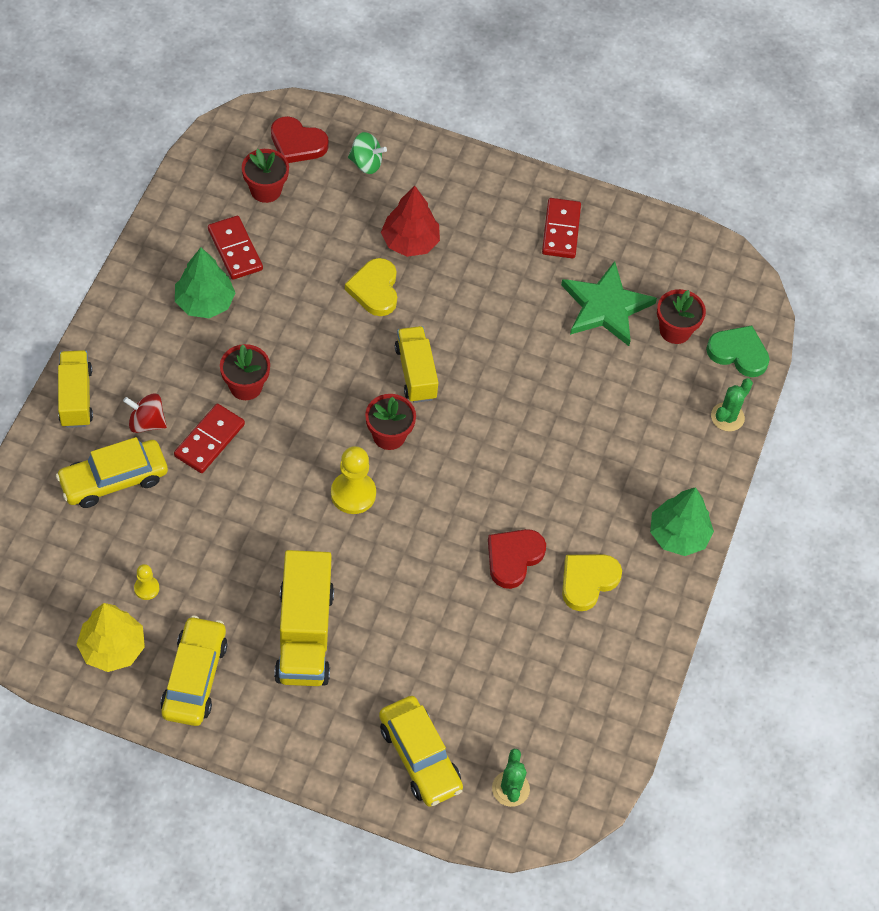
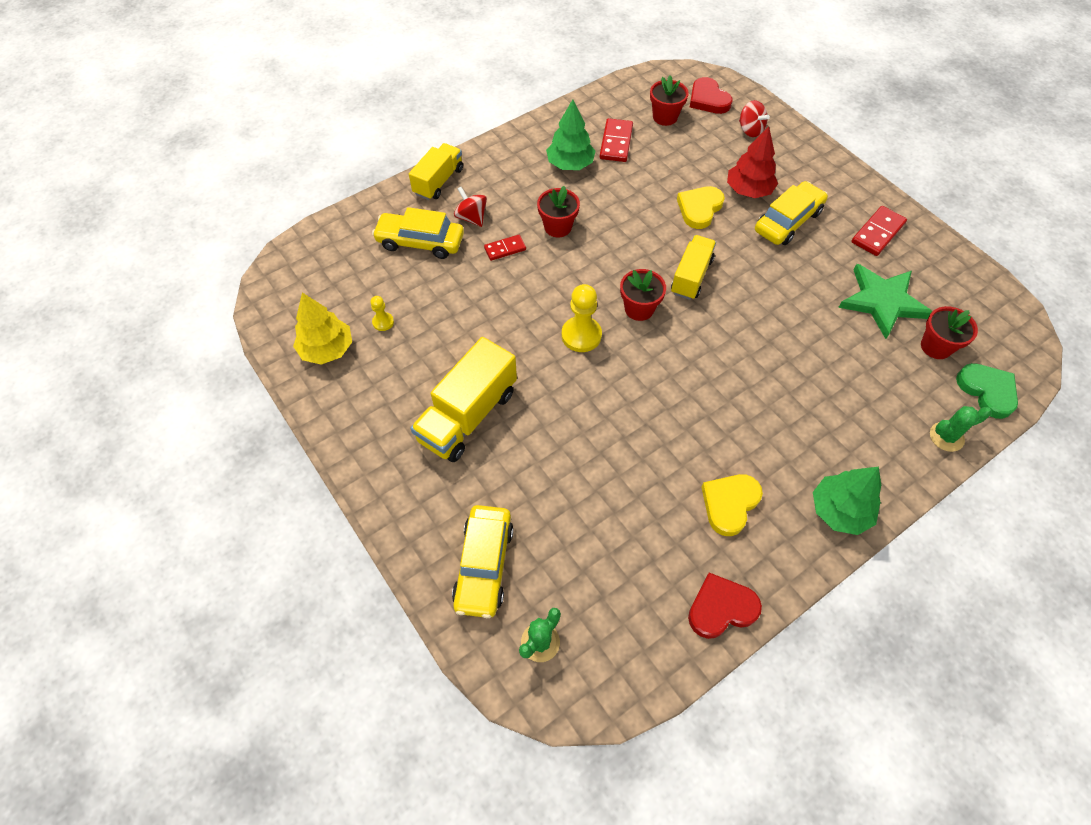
camera: 40 degrees right, 0 degrees up
(195, 677) = (364, 401): yellow car -> yellow car (788, 221)
(209, 440) = (505, 249): red domino -> red domino, size x0.64
(366, 163) = (750, 130): green spinning top -> red spinning top
(513, 558) = (676, 450): red heart -> red heart (721, 608)
(587, 581) = (729, 504): yellow heart -> yellow heart turned 45 degrees counterclockwise

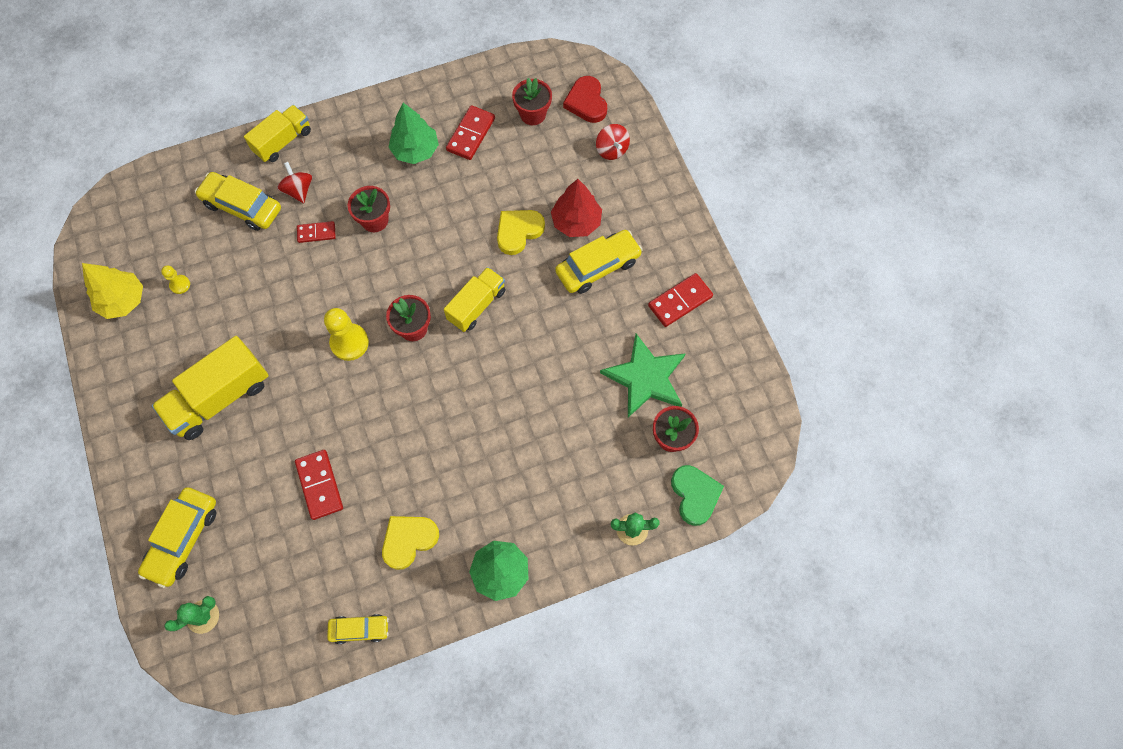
camera: 15 degrees right, 10 degrees up
(610, 474) = (319, 485): none -> red domino
(721, 608) = (359, 629): red heart -> yellow car

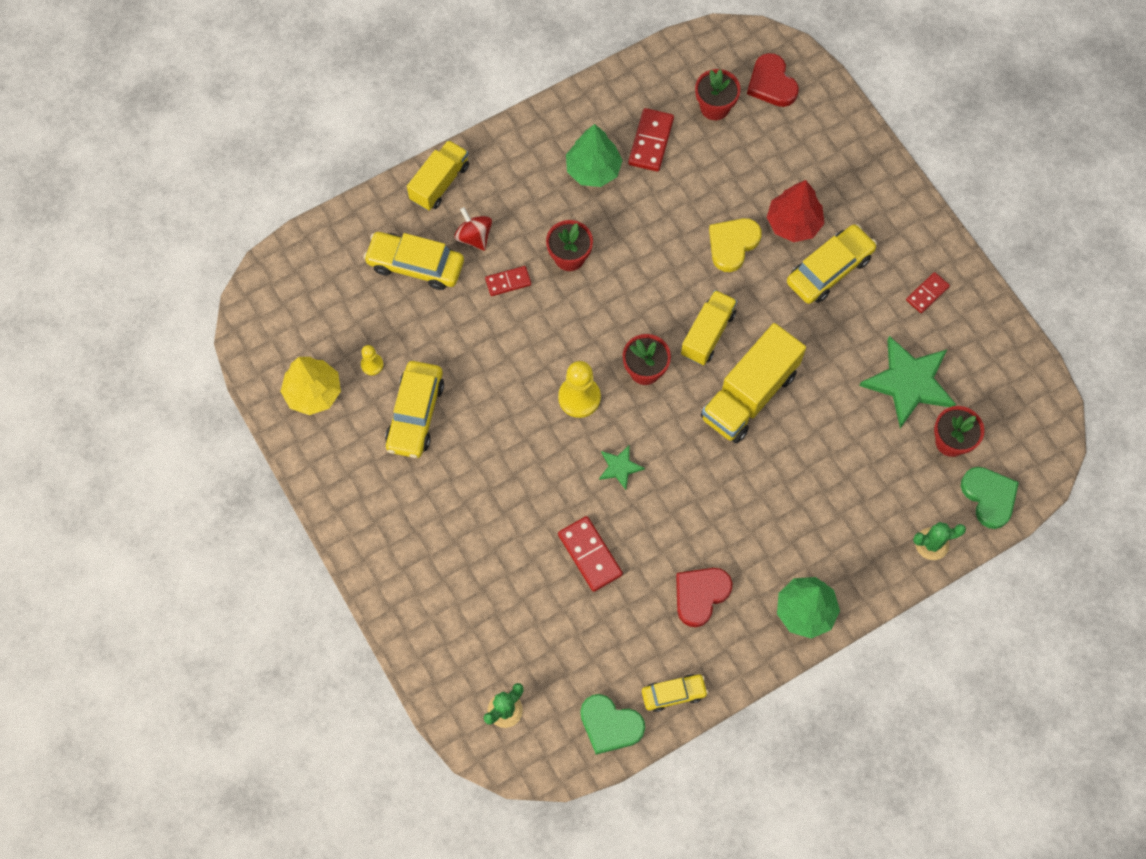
camera: 10 degrees left, 0 degrees up
(183, 539) = (459, 635): yellow car -> yellow car (415, 414)
(220, 397) = (454, 480): yellow truck -> yellow truck (749, 395)
(293, 648) = (610, 725): none -> green heart
(368, 410) = (619, 467): none -> green star
(408, 540) = (700, 595): yellow heart -> red heart
(611, 150) = (813, 135): red spinning top -> none
(680, 301) = (927, 294): red domino -> red domino, size x0.64

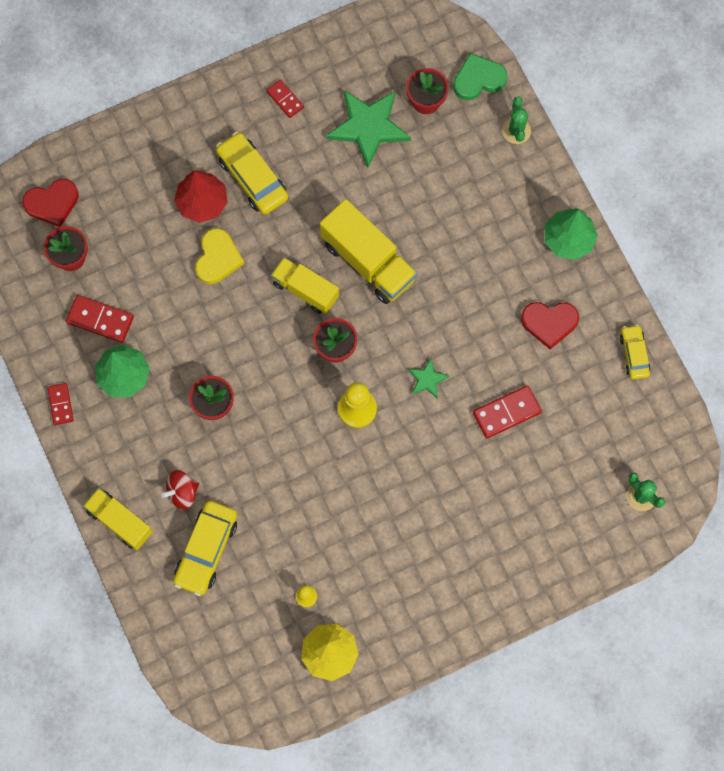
camera: 85 degrees left, 5 degrees up
(415, 414) = (360, 558): yellow car -> none
(508, 282) = (233, 464): red domino -> red domino (61, 404)
(610, 725) = (658, 409): green heart -> none
(700, 595) = (549, 323): red heart -> red heart turned 45 degrees counterclockwise
(732, 244) = (217, 258): yellow heart -> yellow heart turned 120 degrees counterclockwise

